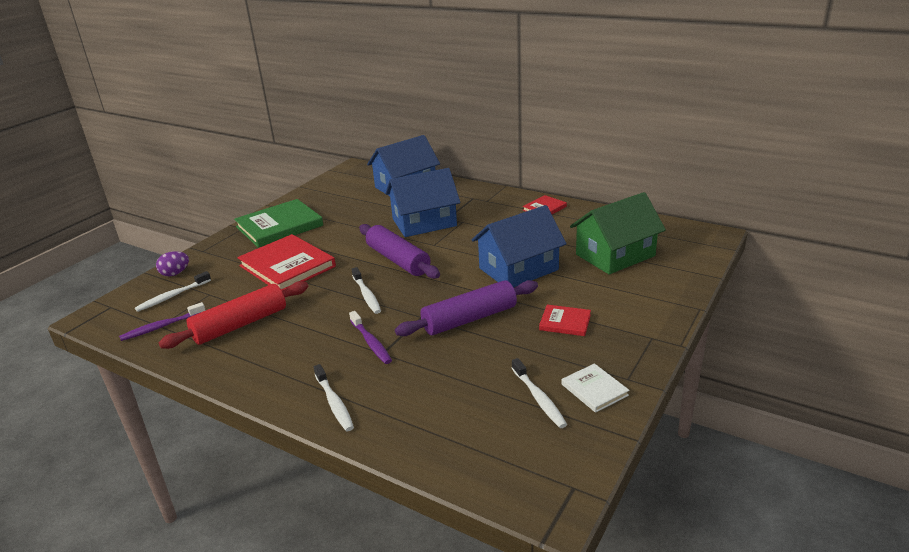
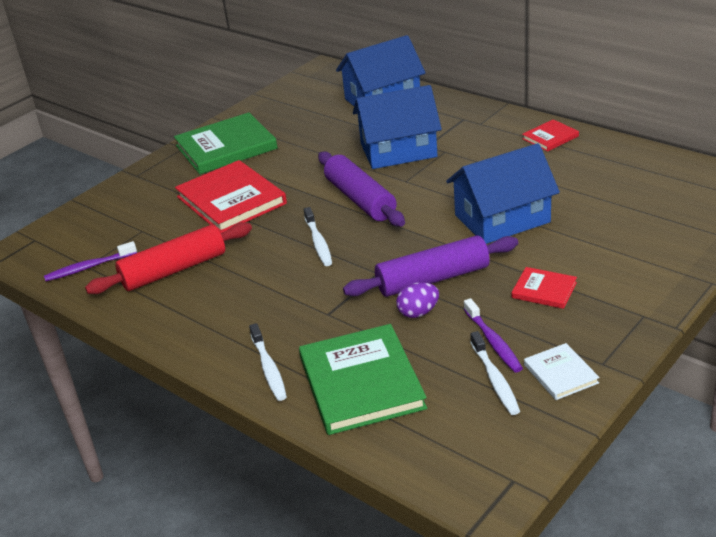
camera: 10 degrees right, 5 degrees up
(172, 296) = (101, 231): white toothbrush -> none
(175, 273) = (105, 203): purple egg -> purple egg (418, 312)
(371, 342) = (316, 301): purple toothbrush -> purple toothbrush (493, 342)
(420, 410) = (361, 383): none -> green book
(615, 255) = (625, 206): green house -> none

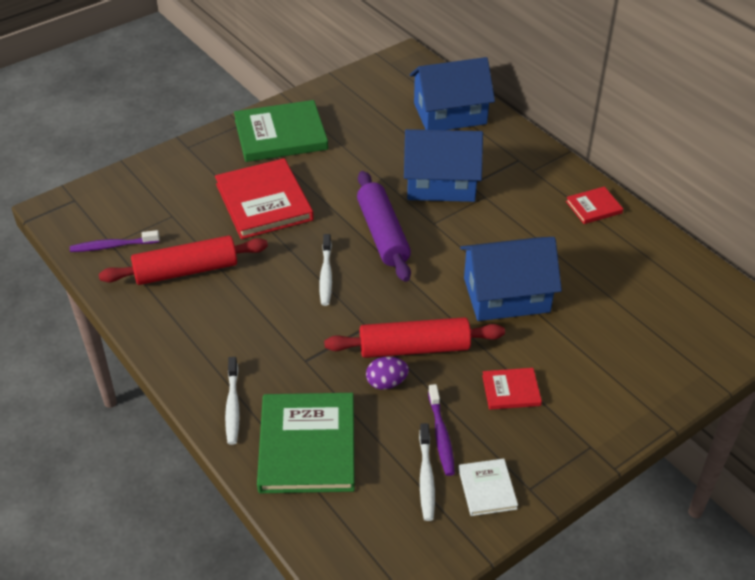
camera: 10 degrees right, 10 degrees up
(433, 279) = (414, 348): purple rolling pin -> red rolling pin
(544, 290) = (511, 390): red book -> red book turned 45 degrees counterclockwise

